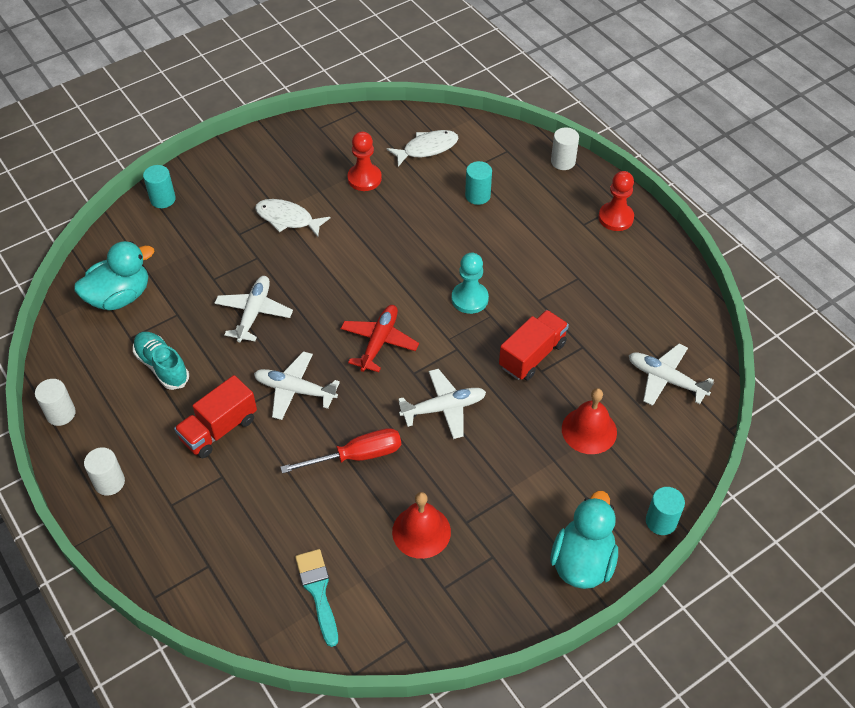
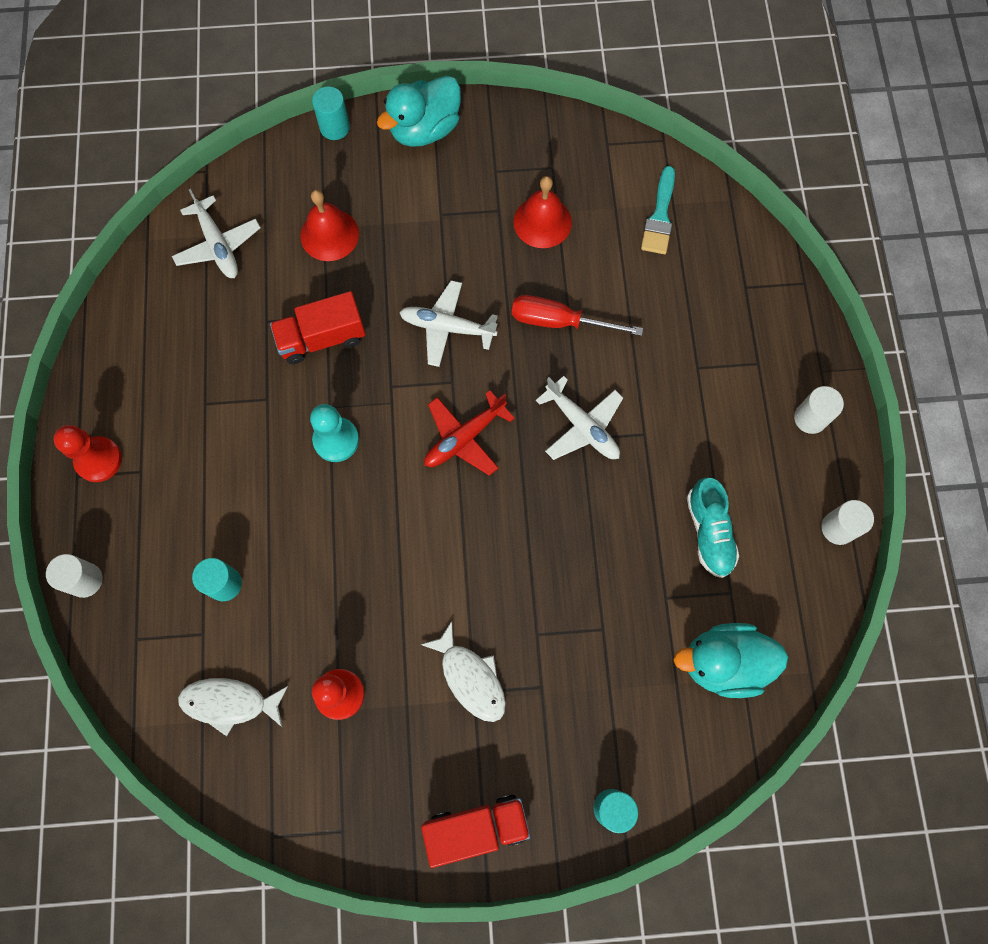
camera: 150 degrees left, 20 degrees up
(219, 429) = (679, 421): red truck -> red truck (476, 828)
(254, 313) = (578, 551): white plane -> none

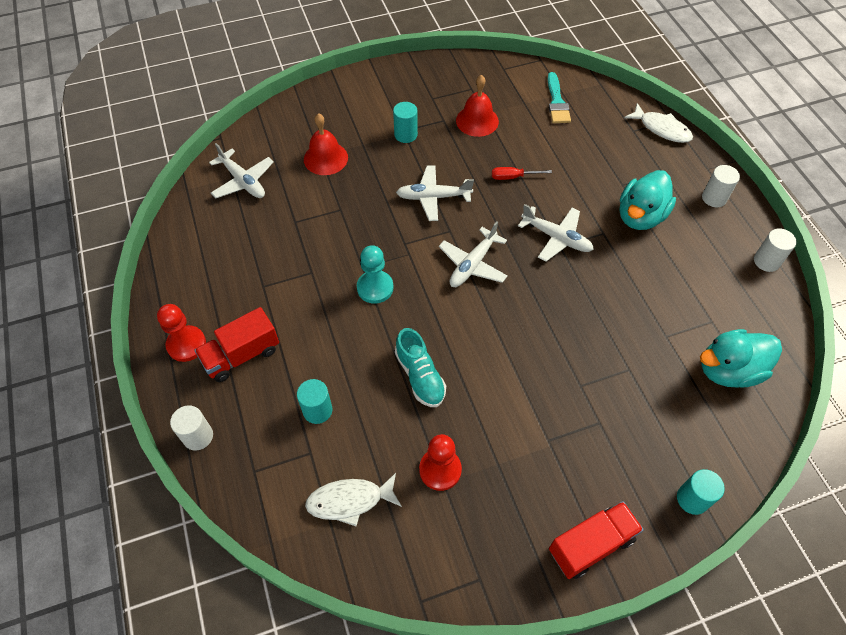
camera: 15 degrees left, 15 degrees down
(322, 338) = (341, 223): red truck -> red truck (241, 355)
(334, 127) = (308, 94): turquoise cylinder -> turquoise cylinder (405, 135)
(425, 130) = (373, 84): turquoise duck -> turquoise duck (640, 216)
(464, 438) = (472, 264): red plane -> white plane
(470, 678) = (541, 430): white fish -> white fish (661, 129)
(559, 322) = (513, 177): red screwdriver -> red screwdriver, size x0.61
(709, 532) = (677, 285): turquoise shoe -> turquoise shoe (420, 376)

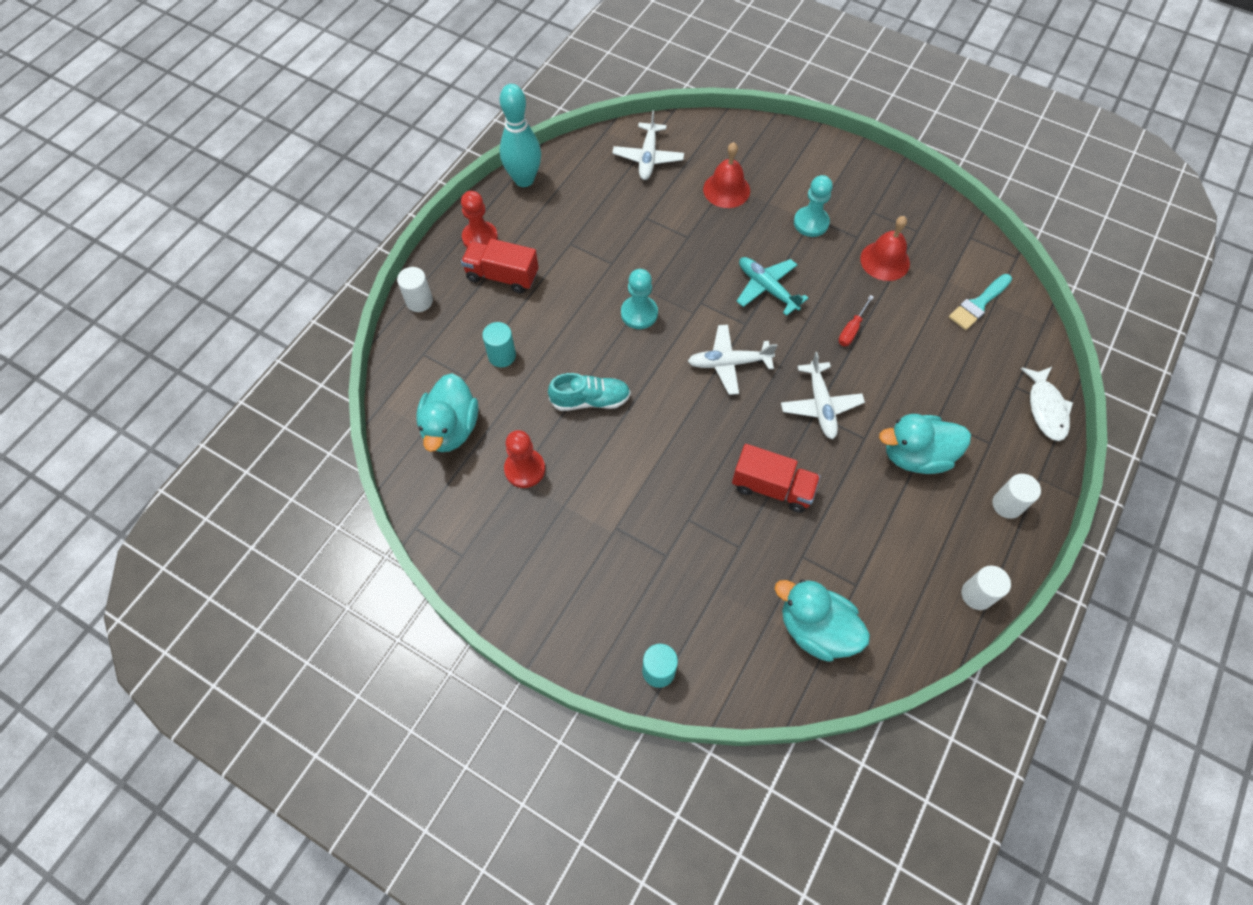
camera: 50 degrees right, 5 degrees up
(167, 273) = (524, 179): none -> turquoise bowling pin
(349, 500) = (451, 428): white fish -> turquoise duck
(405, 135) = (811, 223): turquoise cylinder -> turquoise pawn
(420, 376) = (590, 400): turquoise shoe -> turquoise shoe turned 120 degrees counterclockwise
(433, 197) = (767, 288): white plane -> turquoise plane
(513, 177) = (852, 329): red screwdriver -> red screwdriver turned 105 degrees counterclockwise
(591, 545) = (553, 616): red truck -> red truck (772, 487)

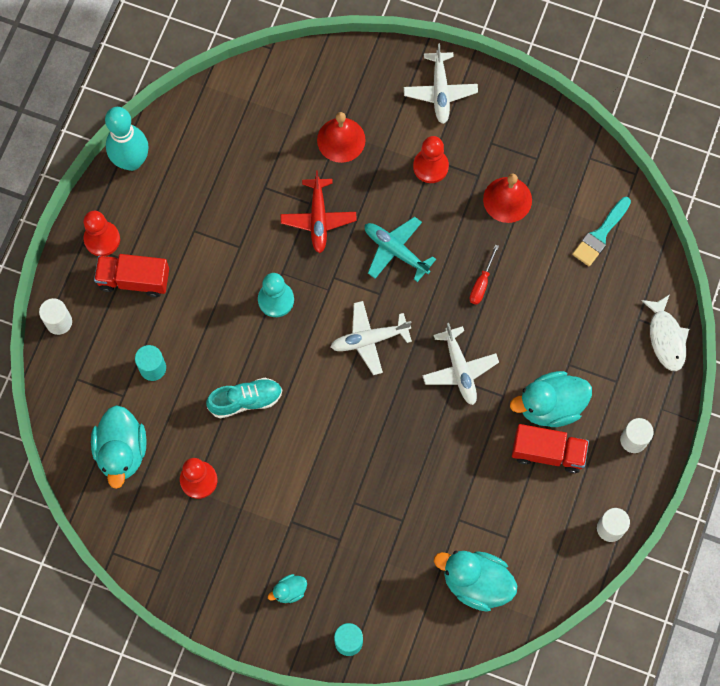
camera: 10 degrees left, 10 degrees up
(600, 601) = (289, 591): none -> turquoise duck
(648, 158) = (254, 112): white plane -> white plane (440, 91)
(694, 250) = (318, 219): none -> red plane
(772, 487) = (424, 459): red truck -> red truck (548, 452)
(811, 223) = (430, 166): turquoise pawn -> red pawn

